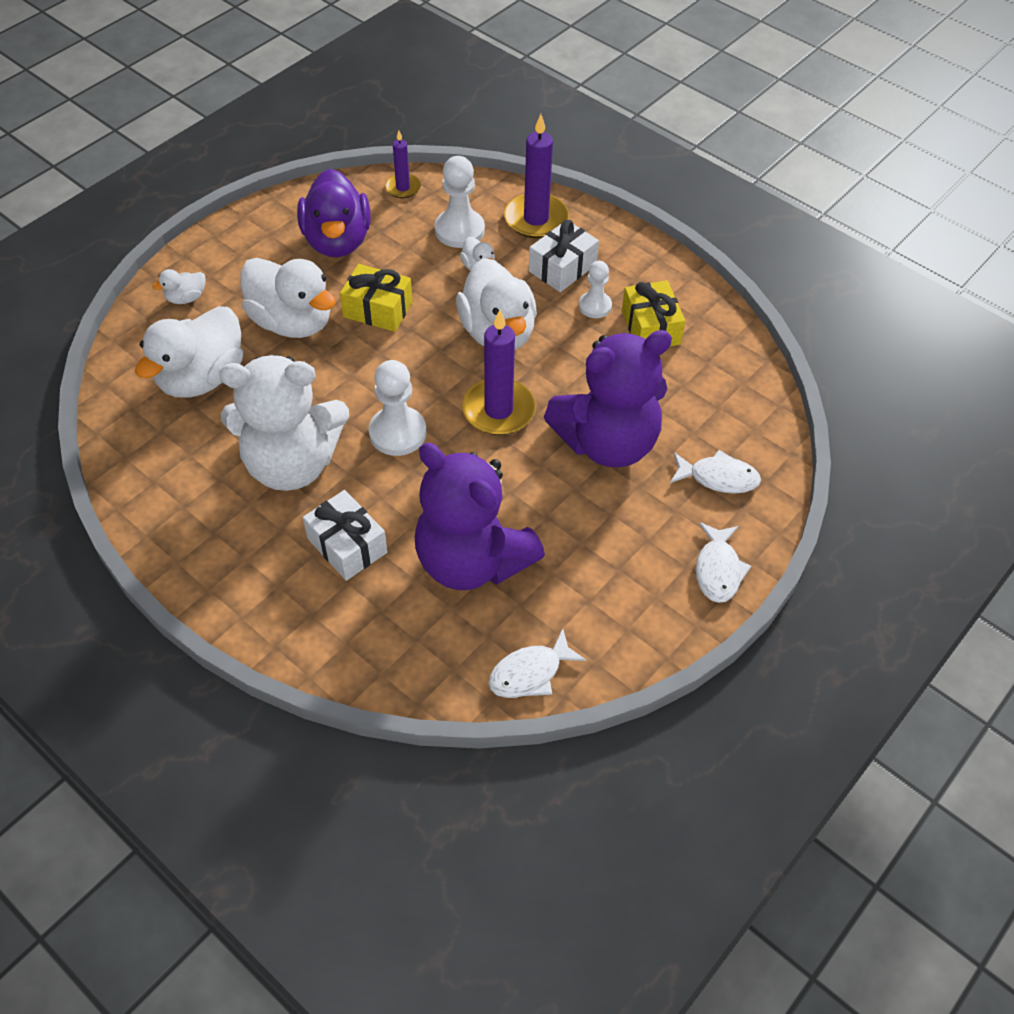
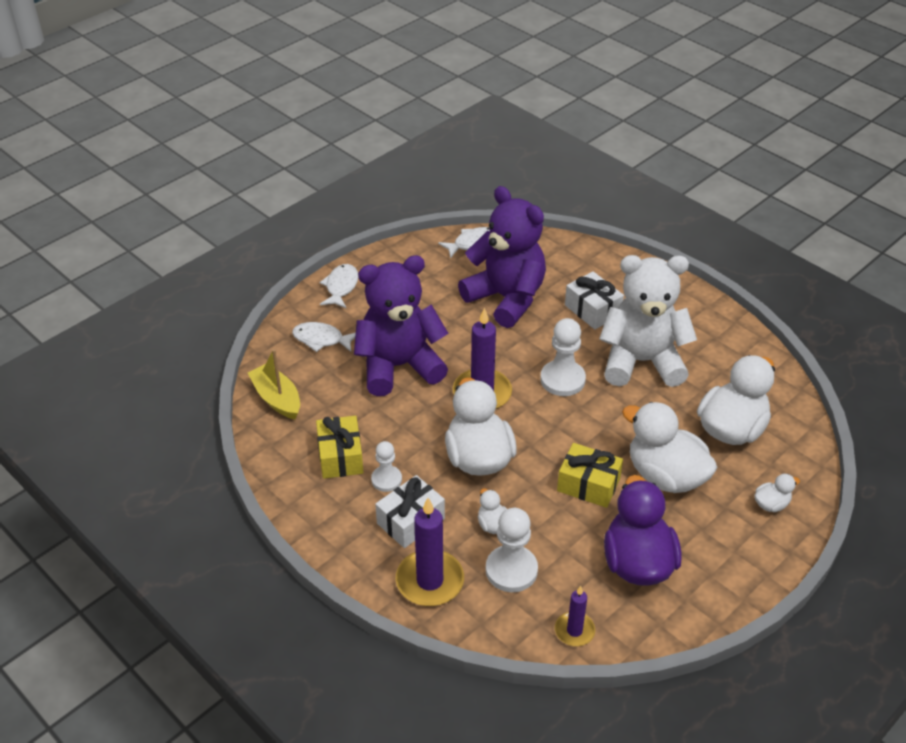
camera: 175 degrees left, 10 degrees down
(746, 392) = (277, 399): none -> yellow boat

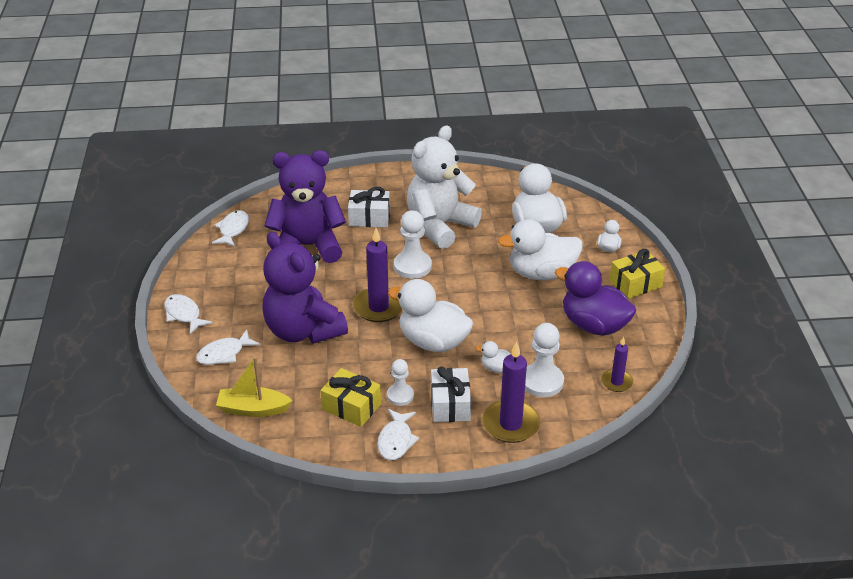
camera: 50 degrees left, 5 degrees down
(329, 512) = (396, 440): none -> white fish
(399, 366) = (303, 331): purple teddy bear -> purple teddy bear turned 60 degrees counterclockwise
(588, 485) = (512, 308): yellow gift -> yellow gift (635, 284)

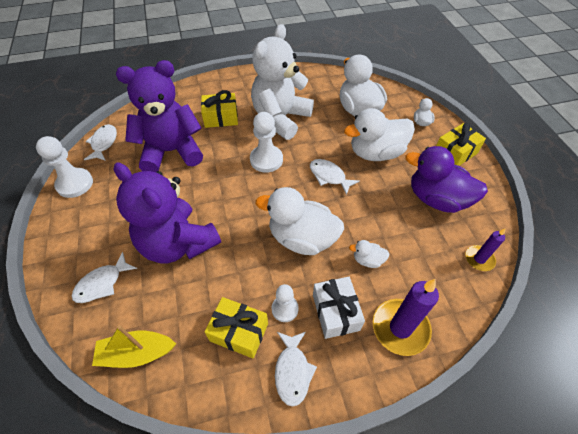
camera: 10 degrees left, 15 degrees up
(184, 314) = (60, 241): white fish -> white fish (329, 176)
(369, 218) = (221, 118): white gift -> yellow gift
(378, 307) = (244, 206): purple candle -> none
(542, 381) = (413, 269): white pawn -> white pawn (75, 184)

